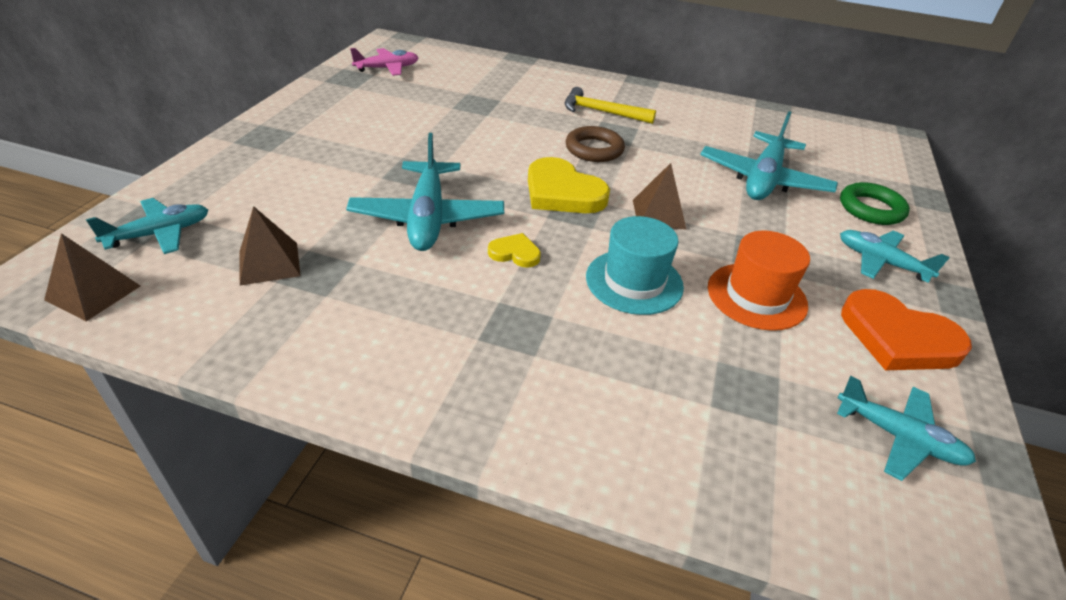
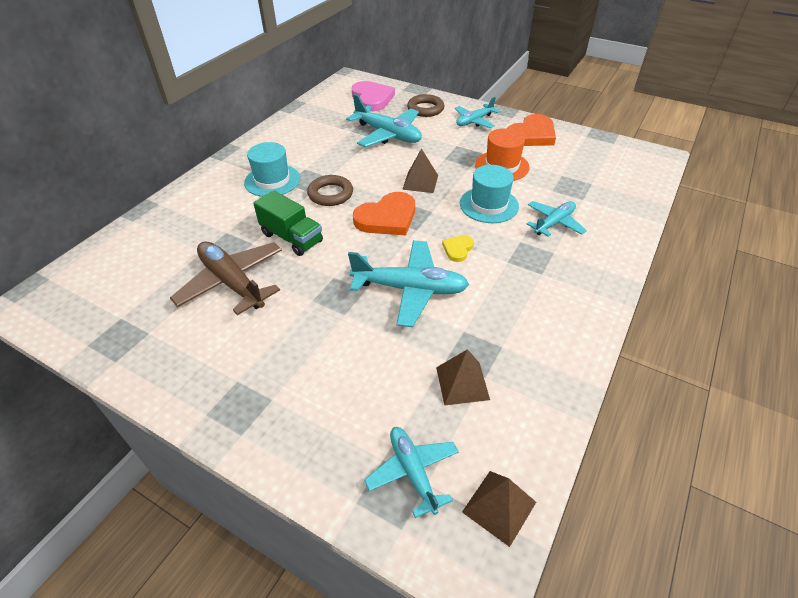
camera: 75 degrees left, 5 degrees up
(387, 68) = (111, 306): pink plane -> none
(423, 113) = (232, 283): none -> brown plane
(501, 134) = (291, 238): none -> green truck
(562, 192) = (387, 218): yellow heart -> orange heart
(602, 112) = (272, 180): yellow hammer -> turquoise hat
(852, 159) = (372, 99): none -> pink heart
(871, 209) = (425, 109): green ring -> brown ring
(898, 437) = (594, 154): turquoise plane -> turquoise plane (554, 223)

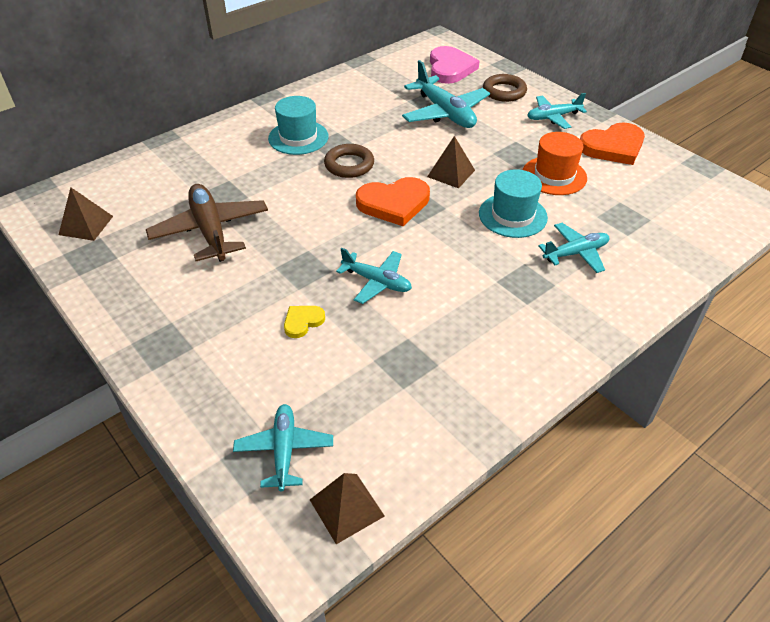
camera: 20 degrees right, 0 degrees up
(291, 238) = (287, 201): green truck -> none
(410, 289) = (377, 282): turquoise plane -> turquoise plane, size x0.62
(458, 249) = (450, 254): yellow heart -> yellow heart (303, 322)
(462, 383) = (377, 387): brown pyramid -> brown pyramid (86, 225)

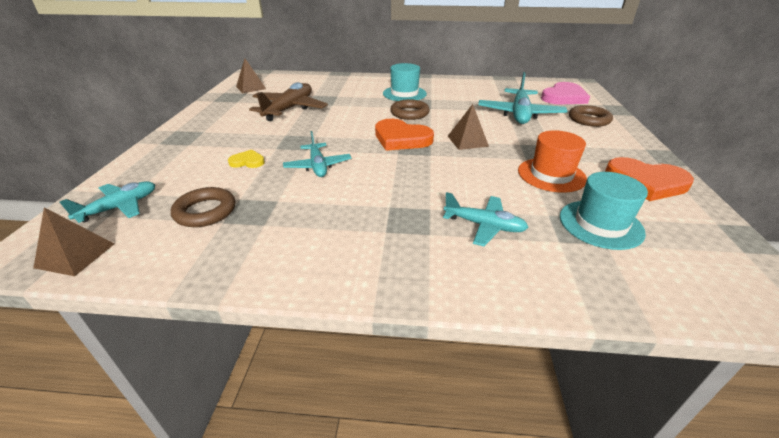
camera: 45 degrees right, 10 degrees down
(370, 392) = (205, 211): none -> brown ring
(512, 215) = (472, 180): turquoise hat -> turquoise hat (600, 224)
(553, 117) = (611, 145): turquoise plane -> none

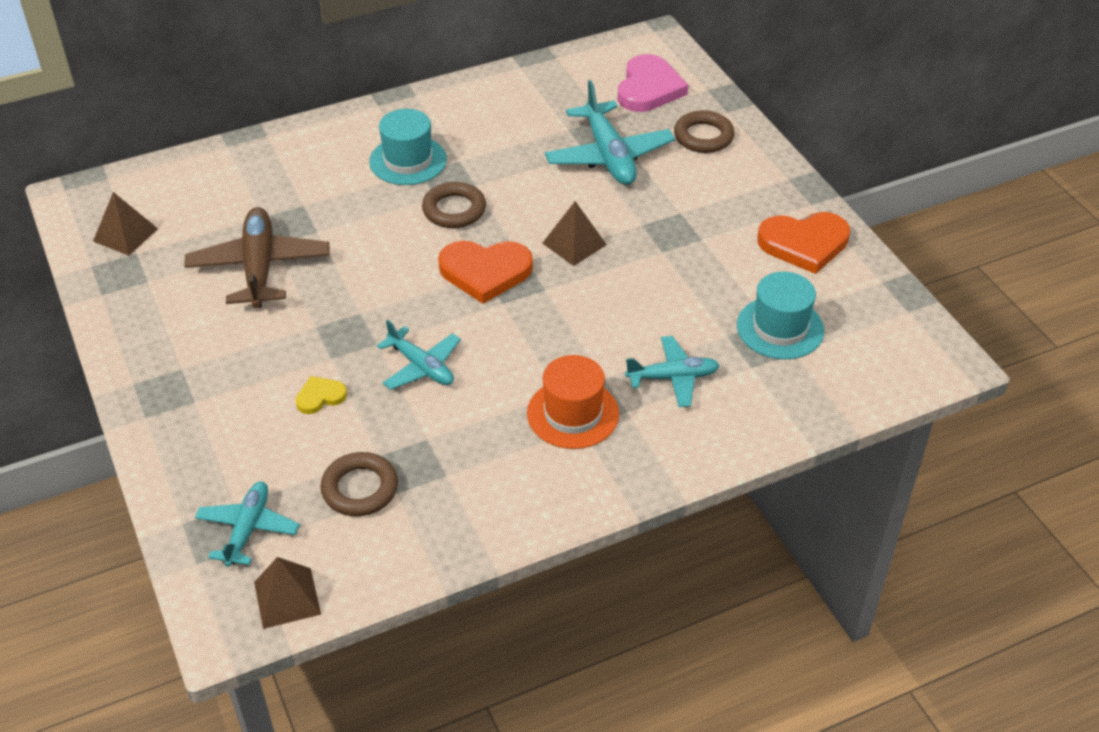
camera: 30 degrees left, 10 degrees up
(551, 175) = (703, 270): orange hat -> orange hat (573, 413)

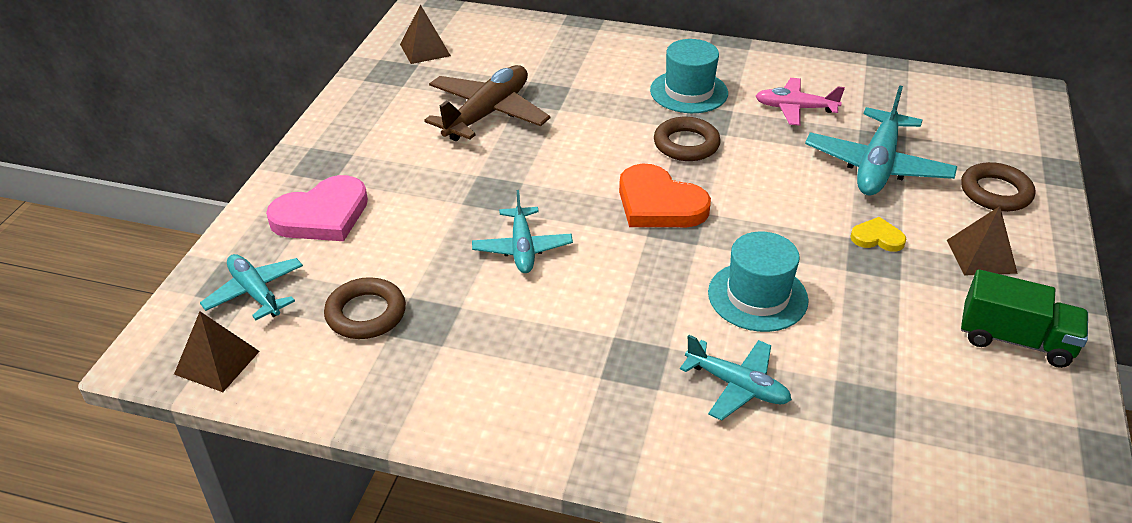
camera: 40 degrees right, 5 degrees down
(248, 529) = (255, 293): turquoise plane -> turquoise plane turned 90 degrees counterclockwise
(320, 397) = (420, 227): yellow heart -> yellow heart (877, 238)
(505, 135) = (795, 108): none -> pink plane
(573, 413) = (606, 361): orange hat -> none
(574, 244) = (765, 221): brown pyramid -> brown pyramid (981, 256)
(649, 88) = (977, 129): pink heart -> pink heart (322, 215)
(780, 328) = (903, 405): turquoise hat -> turquoise hat (757, 296)
(804, 244) = (1015, 340): orange heart -> green truck

